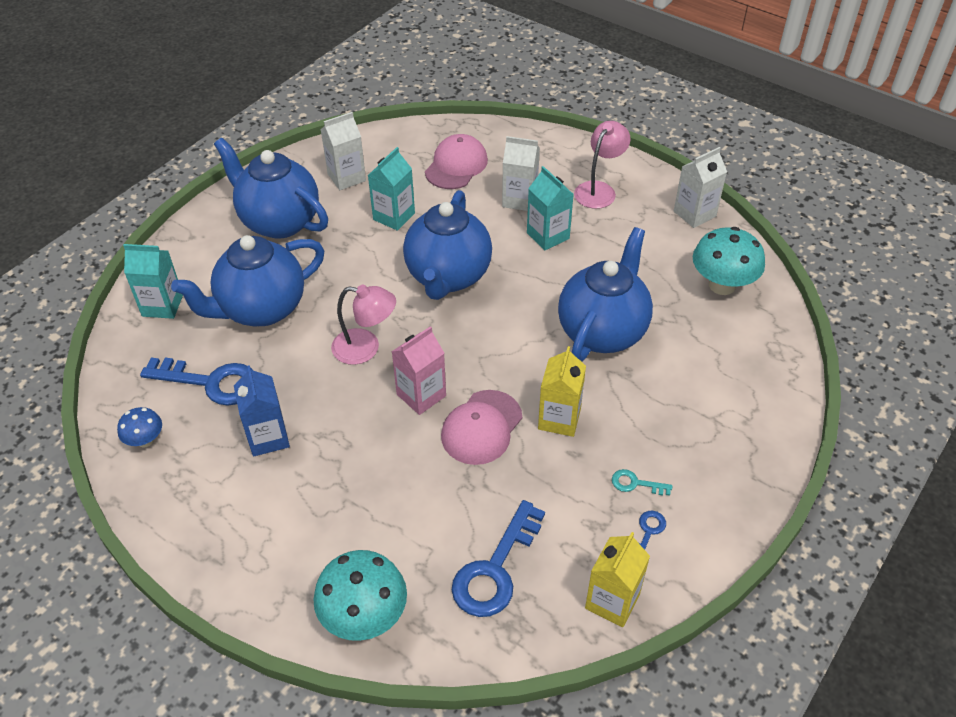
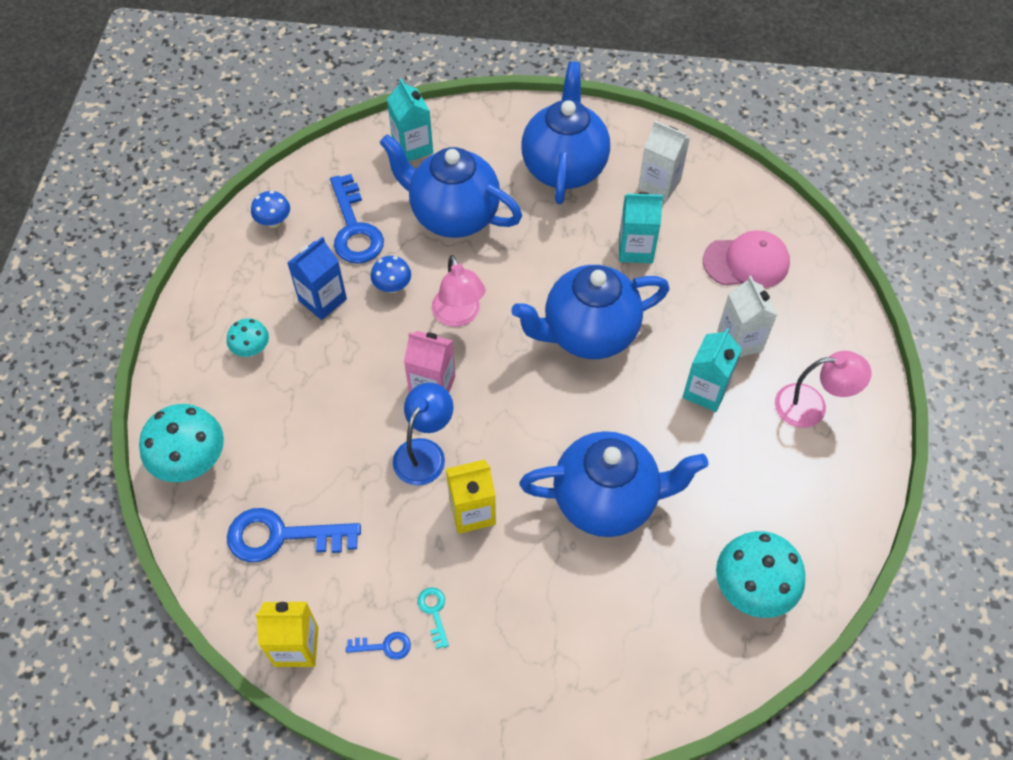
camera: 60 degrees right, 10 degrees up
(276, 515) = (252, 349): none -> turquoise mushroom
(298, 380) = (392, 286): none -> blue mushroom
(481, 427) = (424, 452): pink cap -> blue lamp
(694, 214) = (845, 517): white carton -> none

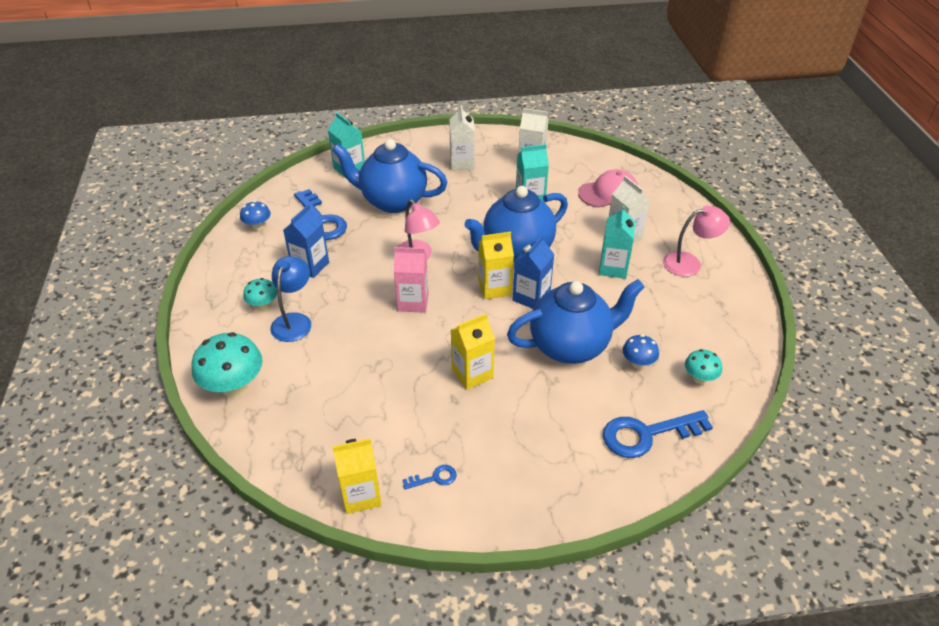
camera: 15 degrees left, 15 degrees down
(282, 536) = (325, 421): blue key -> blue key (647, 434)
(392, 286) = (361, 249): blue mushroom -> blue mushroom (638, 363)
(424, 452) = (421, 343): blue lamp -> blue lamp (294, 321)
(434, 612) = (466, 446): turquoise key -> none
(541, 387) = (494, 288): none -> yellow carton
(564, 167) = (462, 163): blue teapot -> white carton
(582, 413) = (531, 297): none -> blue carton
(752, 589) = (699, 378): turquoise mushroom -> turquoise mushroom, size x0.54

